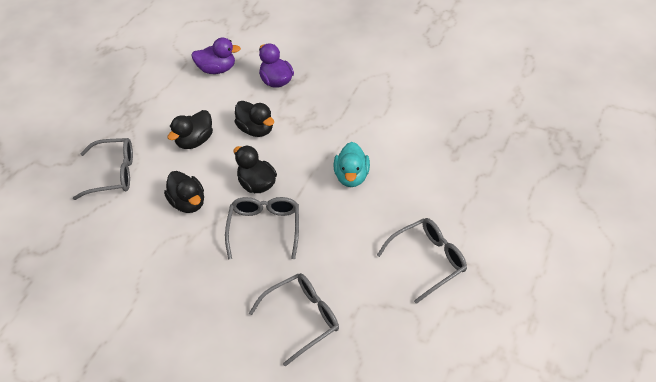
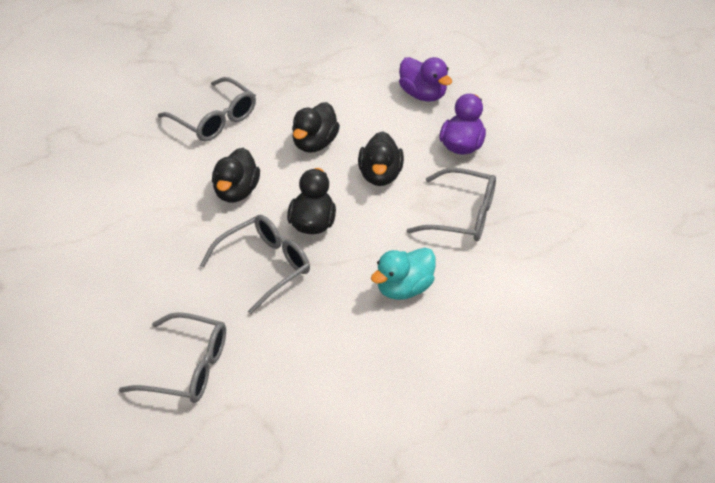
camera: 45 degrees right, 5 degrees down
(194, 141) = (314, 143): black duck -> black duck turned 60 degrees counterclockwise
(427, 261) = (360, 425): grey glasses -> grey glasses (461, 215)

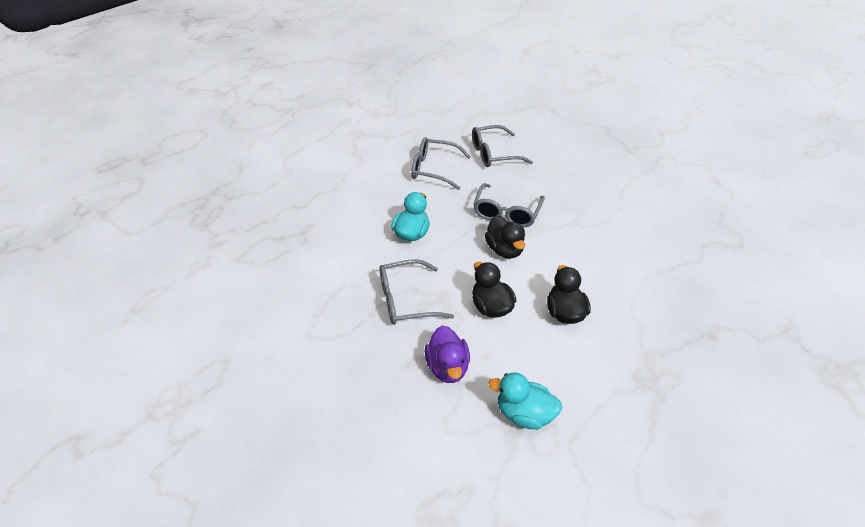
camera: 150 degrees right, 0 degrees up
(214, 119) = (659, 299): grey glasses -> grey glasses (434, 169)
(236, 192) = (575, 250): black duck -> none
(423, 94) = (524, 414): purple duck -> turquoise duck

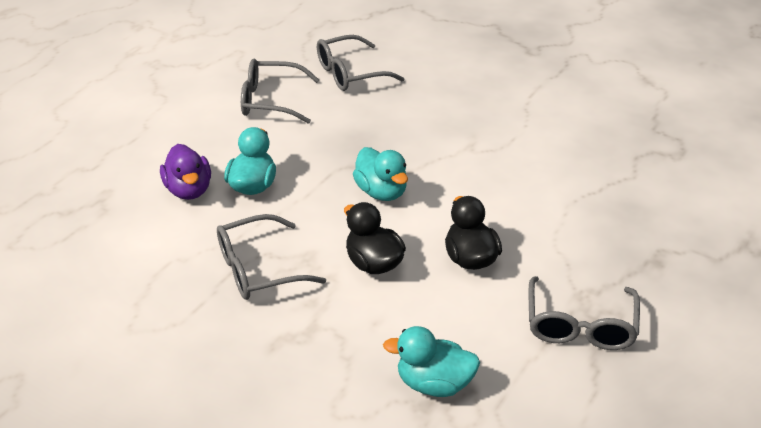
camera: 10 degrees left, 5 degrees down
(447, 367) = (326, 342): purple duck -> purple duck (189, 190)
(504, 250) = (381, 192): black duck -> turquoise duck
(506, 212) = (378, 145): grey glasses -> grey glasses (580, 325)

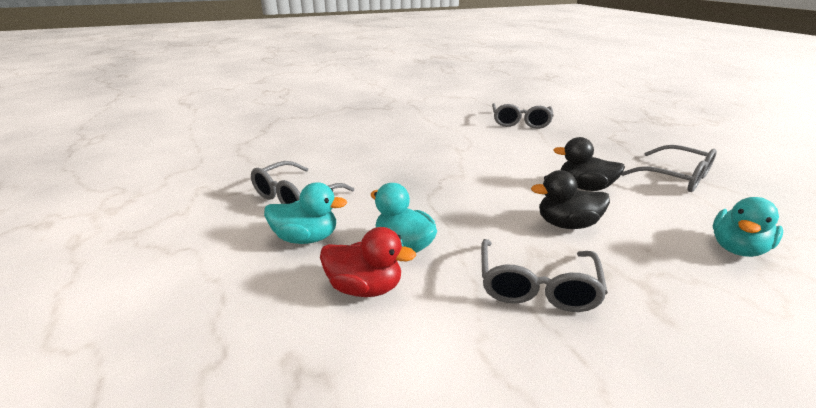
camera: 55 degrees left, 10 degrees down
(189, 190) = (365, 287): purple duck -> red duck
(351, 73) = (317, 157): grey glasses -> grey glasses (520, 122)
(381, 192) = (477, 192): turquoise duck -> turquoise duck (306, 238)

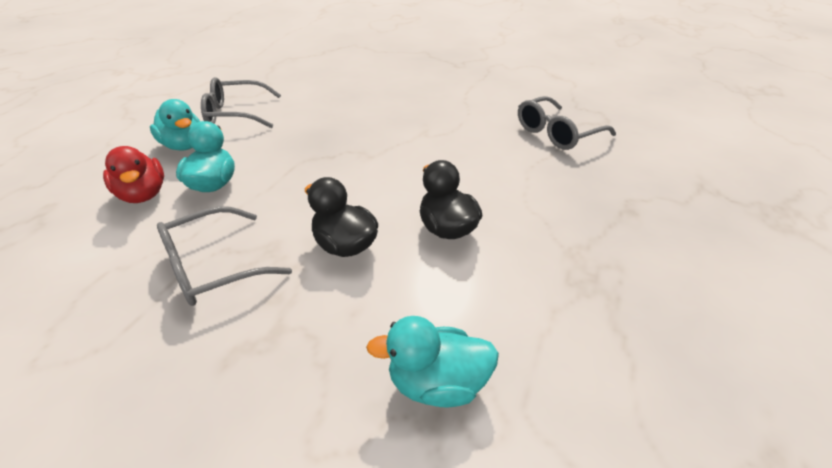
camera: 45 degrees right, 10 degrees up
(674, 177) = (583, 284): grey glasses -> none

